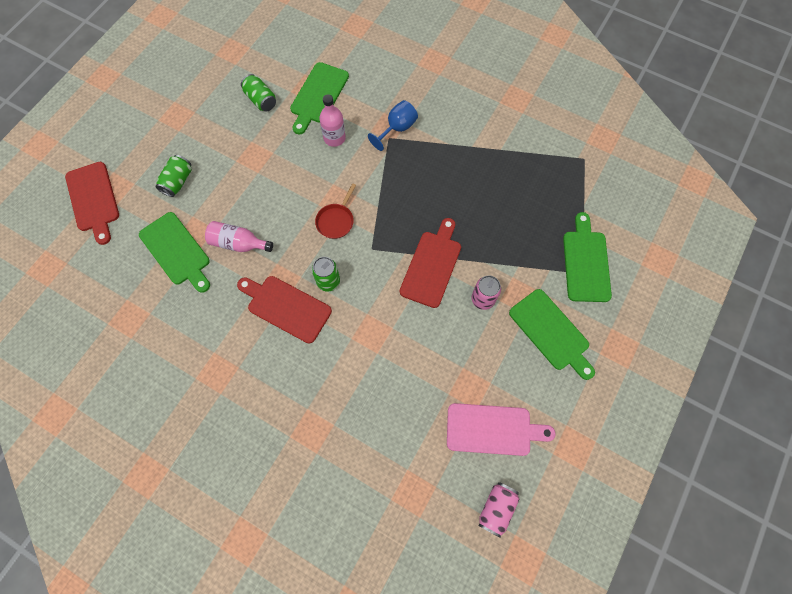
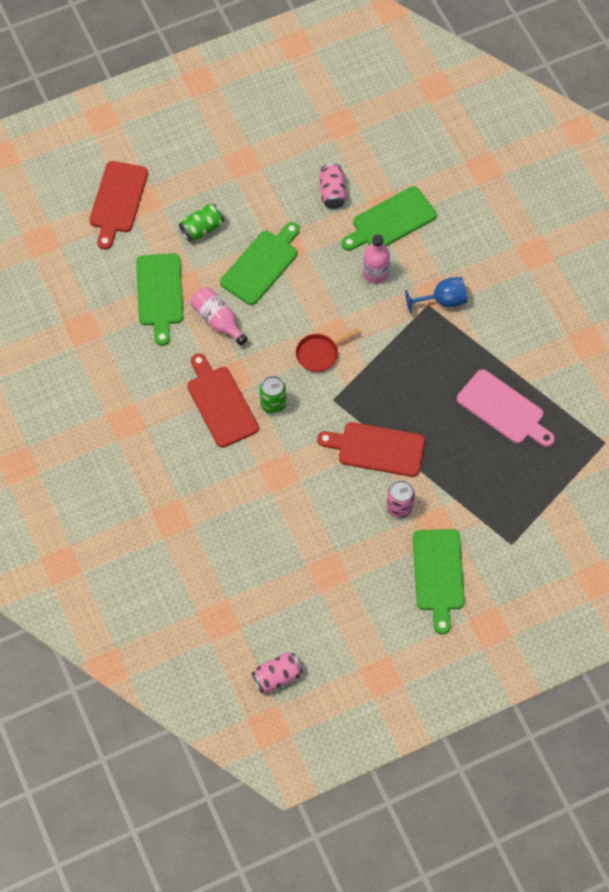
camera: 35 degrees right, 5 degrees down
(261, 100) = (332, 192): green can -> pink can
(432, 265) = (376, 449): red cutting board -> red cutting board turned 135 degrees counterclockwise
(493, 429) = (322, 617): pink cutting board -> pink cutting board (504, 409)
(586, 262) = (522, 536): green cutting board -> green cutting board (261, 265)

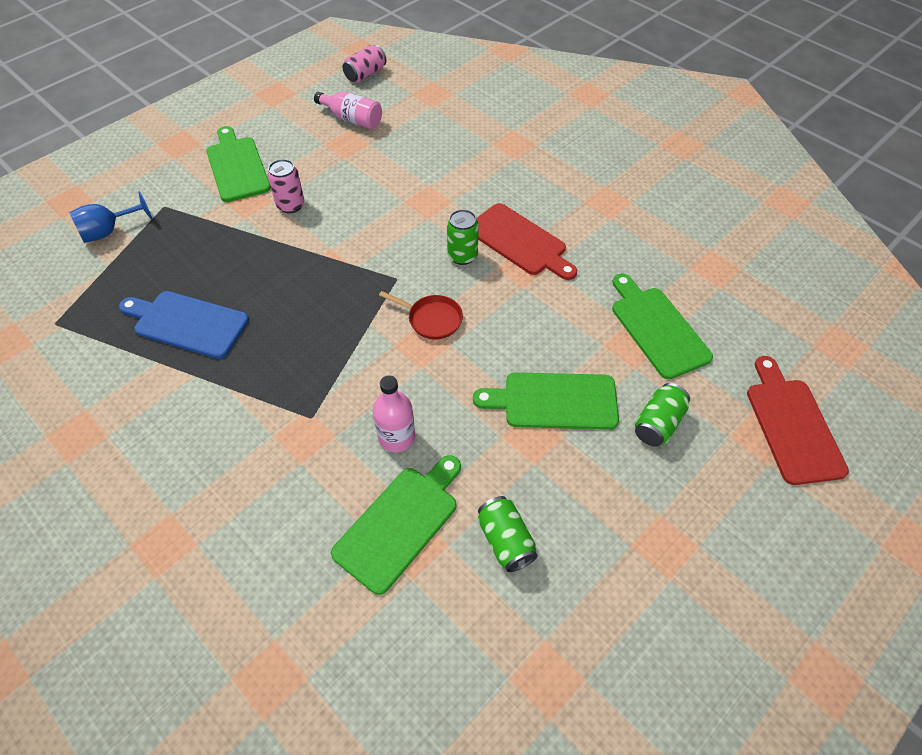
camera: 160 degrees right, 10 degrees down
(218, 320) = (570, 320): pink bottle -> pink bottle (352, 119)
(261, 265) = (554, 401): green cutting board -> green cutting board turned 75 degrees clockwise
(319, 354) = (432, 319): red pan -> red pan turned 75 degrees clockwise
(332, 192) = (505, 540): pink can -> green can
(376, 449) = (330, 247): red cutting board -> none
(442, 301) = (292, 429): blue goblet -> blue goblet (109, 231)
(504, 409) = (187, 323): pink cutting board -> blue cutting board

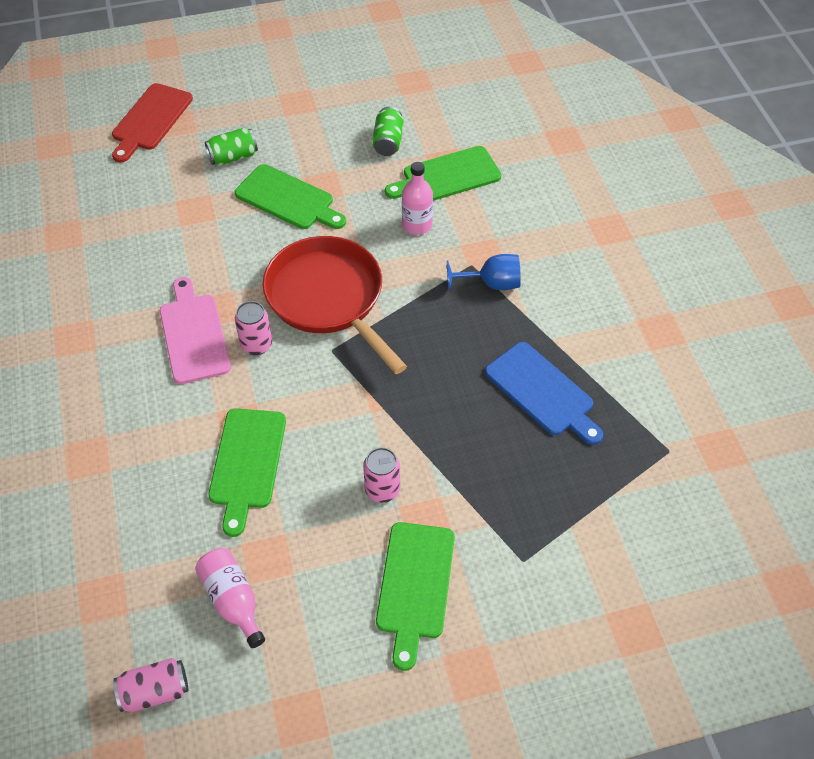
camera: 150 degrees left, 0 degrees up
(109, 231) = (595, 551): blue goblet -> blue goblet (491, 284)
(432, 319) = (328, 298): red pan -> red pan, size x2.29
(462, 256) = (256, 345): green can -> pink can
(520, 242) = (194, 334): red cutting board -> pink cutting board
(657, 328) = (163, 212): green cutting board -> green cutting board (247, 463)

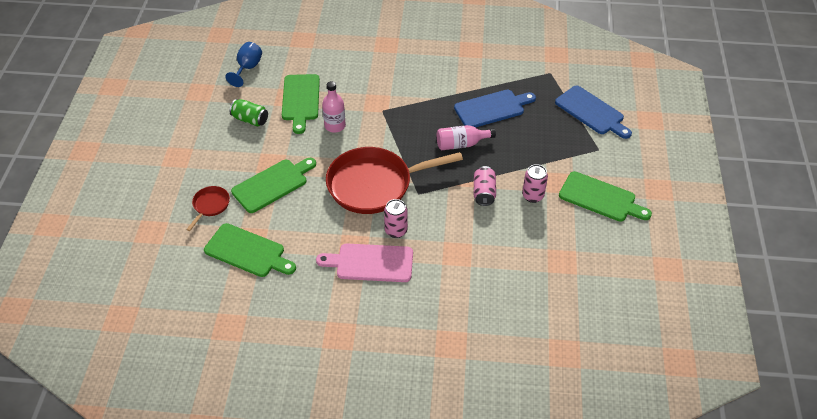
camera: 70 degrees left, 5 degrees down
(150, 120) = (135, 248): red cutting board -> none
(155, 691) = (636, 335): pink can -> pink can (484, 192)
(233, 157) = (210, 205): green can -> red pan
(233, 600) = (586, 284): pink bottle -> pink bottle (461, 144)
(247, 463) = (489, 256): green cutting board -> green cutting board (248, 252)
(491, 284) = (402, 106): blue goblet -> blue goblet (247, 68)
(606, 532) = (592, 112): none -> blue cutting board

